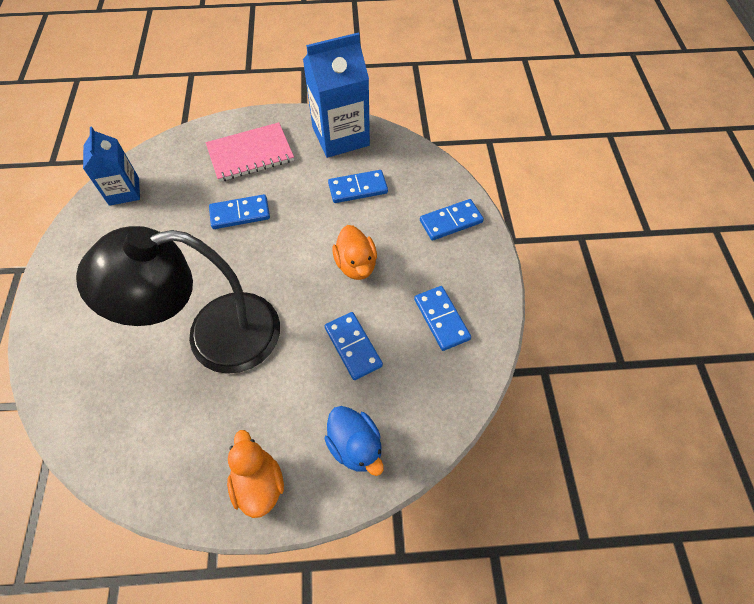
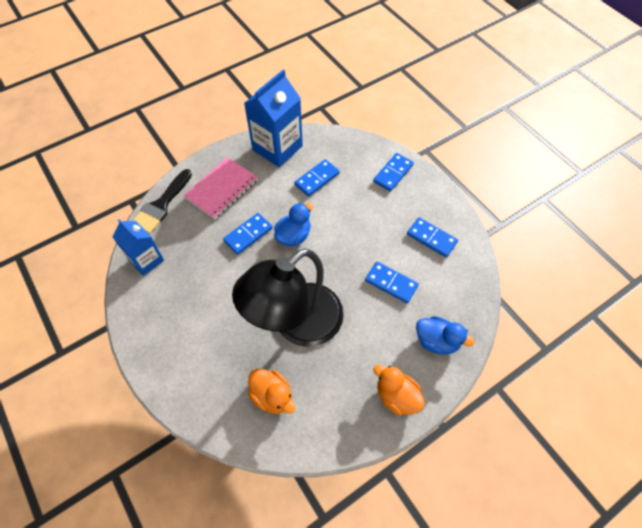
camera: 30 degrees left, 0 degrees up
(180, 143) = (161, 205): none -> black brush
(286, 238) = (293, 236): none -> blue duck
(356, 265) = (354, 230): orange duck -> orange duck (272, 396)

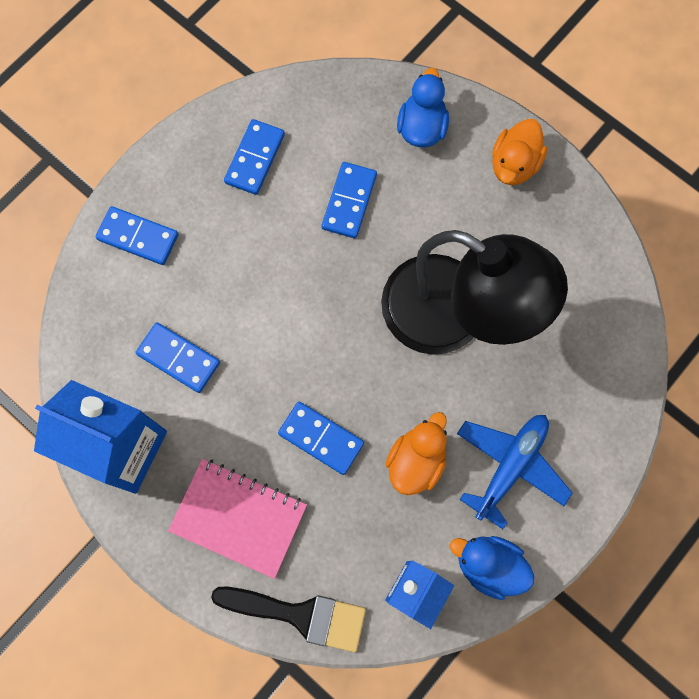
camera: 105 degrees left, 15 degrees up
(191, 330) = (510, 466): none -> blue plane
(272, 396) = (566, 319): orange duck -> orange duck (416, 461)
(293, 236) = (304, 364): blue duck -> blue duck (489, 565)

